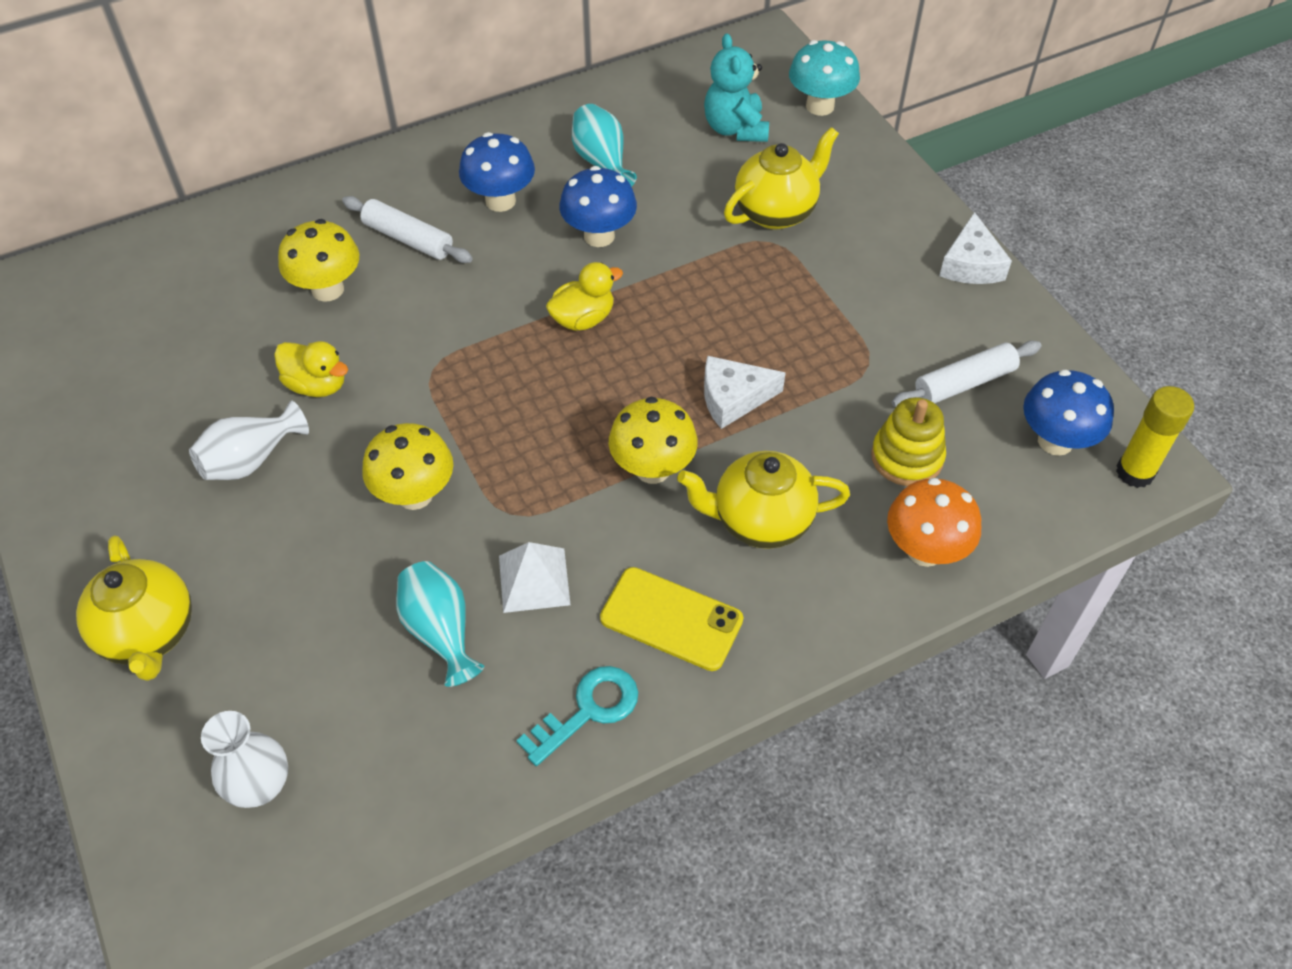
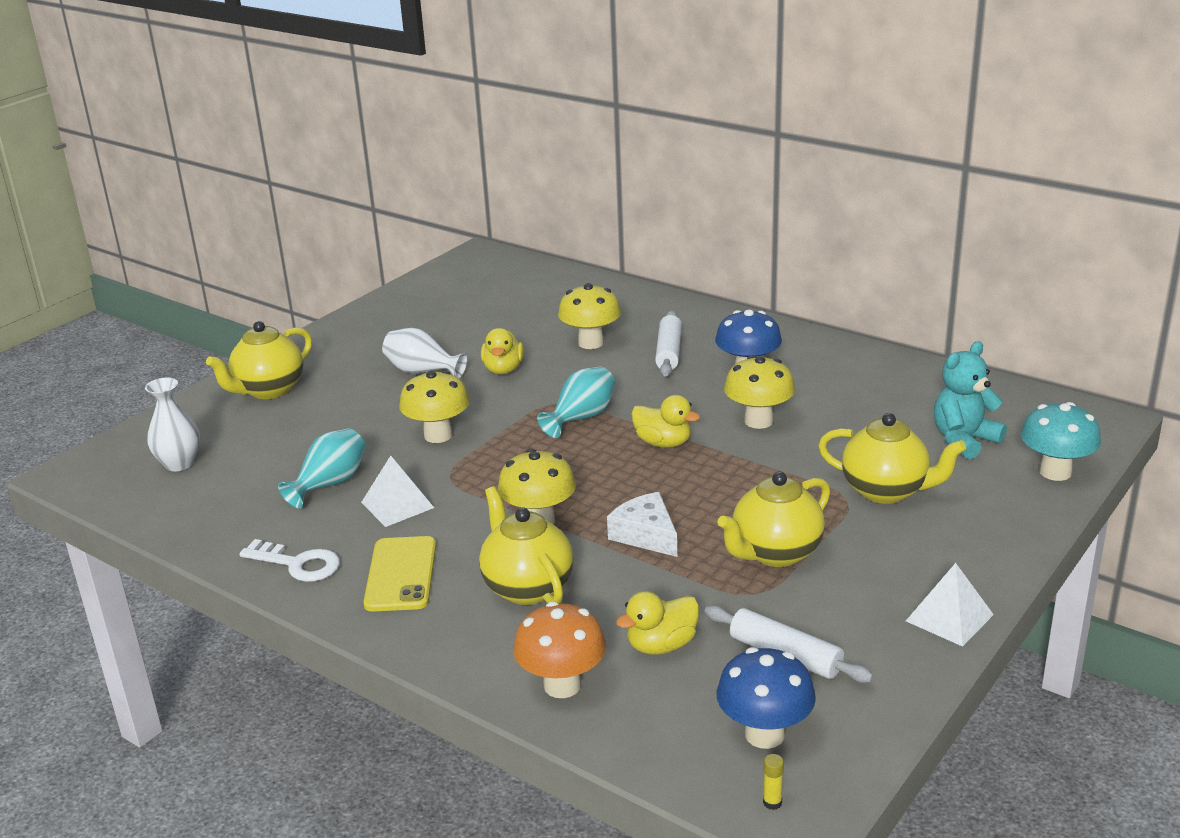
camera: 65 degrees right, 25 degrees down
(588, 710) = (298, 564): turquoise key -> white key
(599, 236) = (758, 421): blue mushroom -> yellow mushroom
(602, 162) = (841, 396): turquoise vase -> turquoise vase (581, 418)
(820, 324) = (775, 553): none -> yellow teapot
(907, 457) = (661, 645): yellow stacking toy -> yellow duck
(971, 264) = (949, 617): white cheese -> white pyramid
(1135, 472) = (772, 802): yellow glue stick -> yellow glue stick, size x0.43

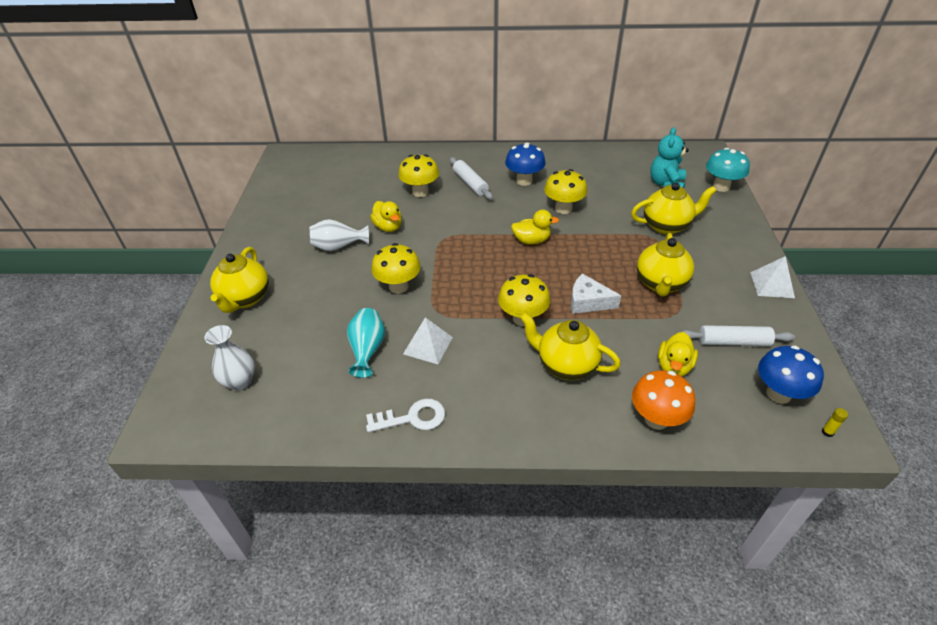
camera: 35 degrees left, 15 degrees up
(401, 574) = (485, 393): yellow phone -> none
(581, 418) = (469, 242): turquoise vase -> none

